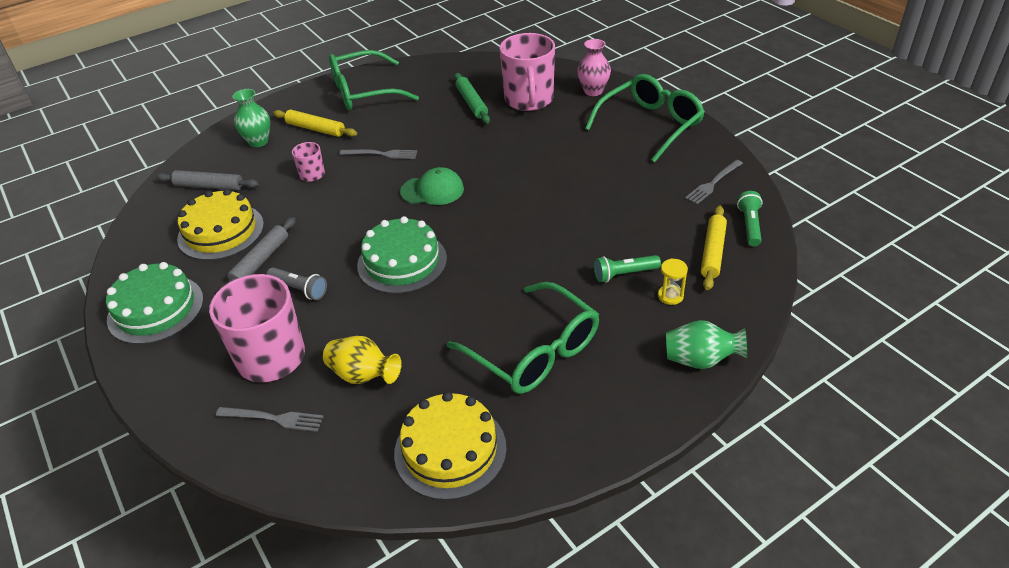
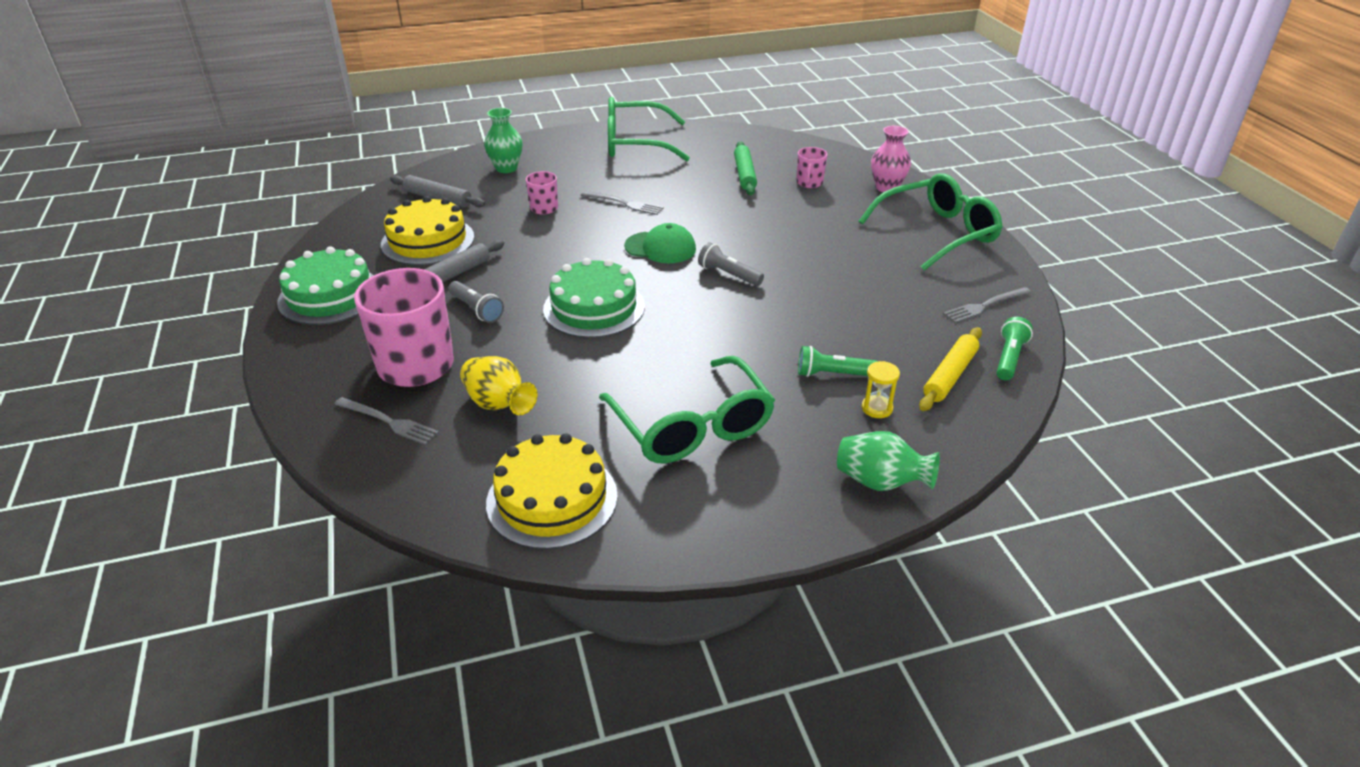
camera: 15 degrees right, 5 degrees down
(316, 129) = (569, 168): yellow rolling pin -> none
(501, 203) = (728, 275): none -> grey flashlight
(529, 100) = (809, 183): pink mug -> pink mug, size x0.47

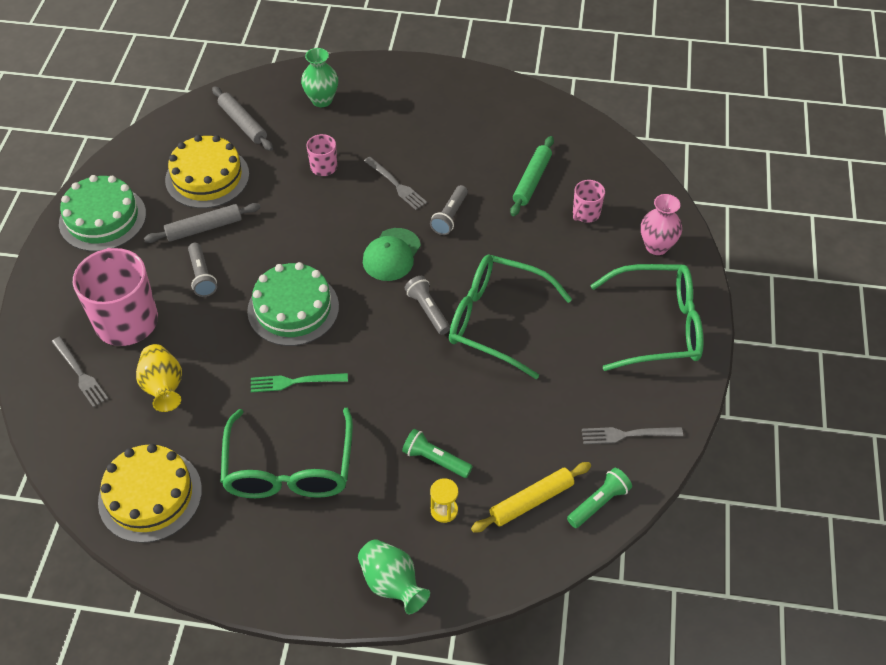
camera: 25 degrees right, 15 degrees up
(635, 143) = (457, 101): green glasses -> green glasses (496, 320)
(641, 359) = (294, 382): none -> green fork
(660, 248) = (391, 255): green cap -> green cap turned 75 degrees clockwise
(692, 211) = (450, 216): none -> grey flashlight

